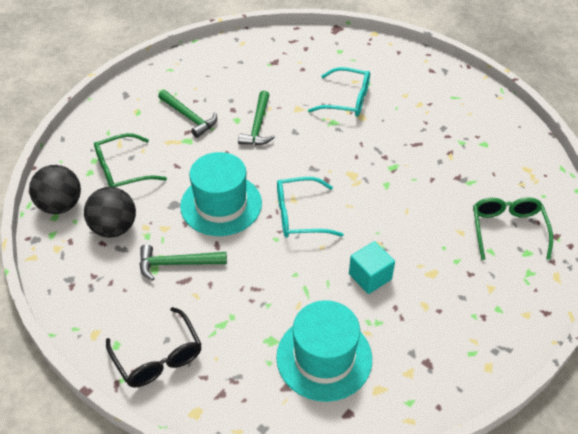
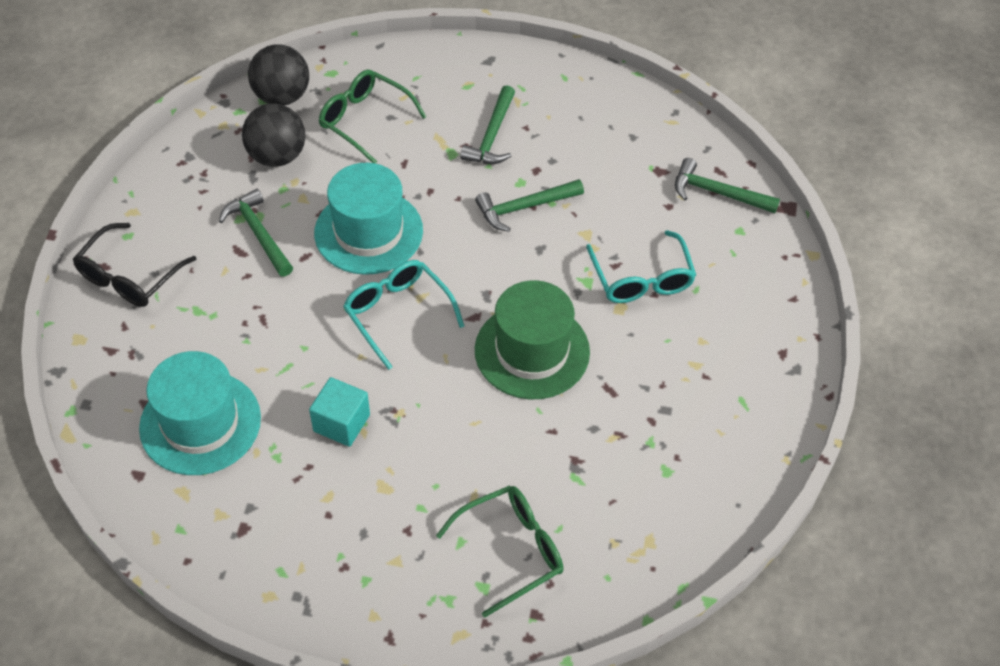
camera: 60 degrees right, 5 degrees up
(307, 48) = (717, 193): none -> green hammer
(369, 165) = (532, 351): none -> green hat

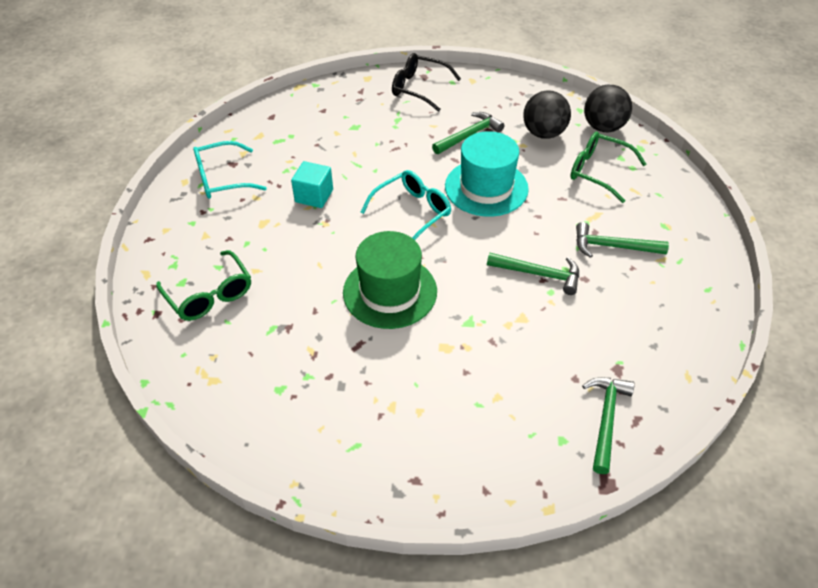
camera: 85 degrees right, 5 degrees down
(200, 423) = (310, 134): turquoise hat -> none
(364, 120) = (598, 171): green glasses -> green glasses turned 90 degrees counterclockwise
(524, 207) = (539, 274): green hammer -> green hammer turned 135 degrees clockwise
(641, 279) = (480, 361): turquoise glasses -> turquoise glasses (222, 179)

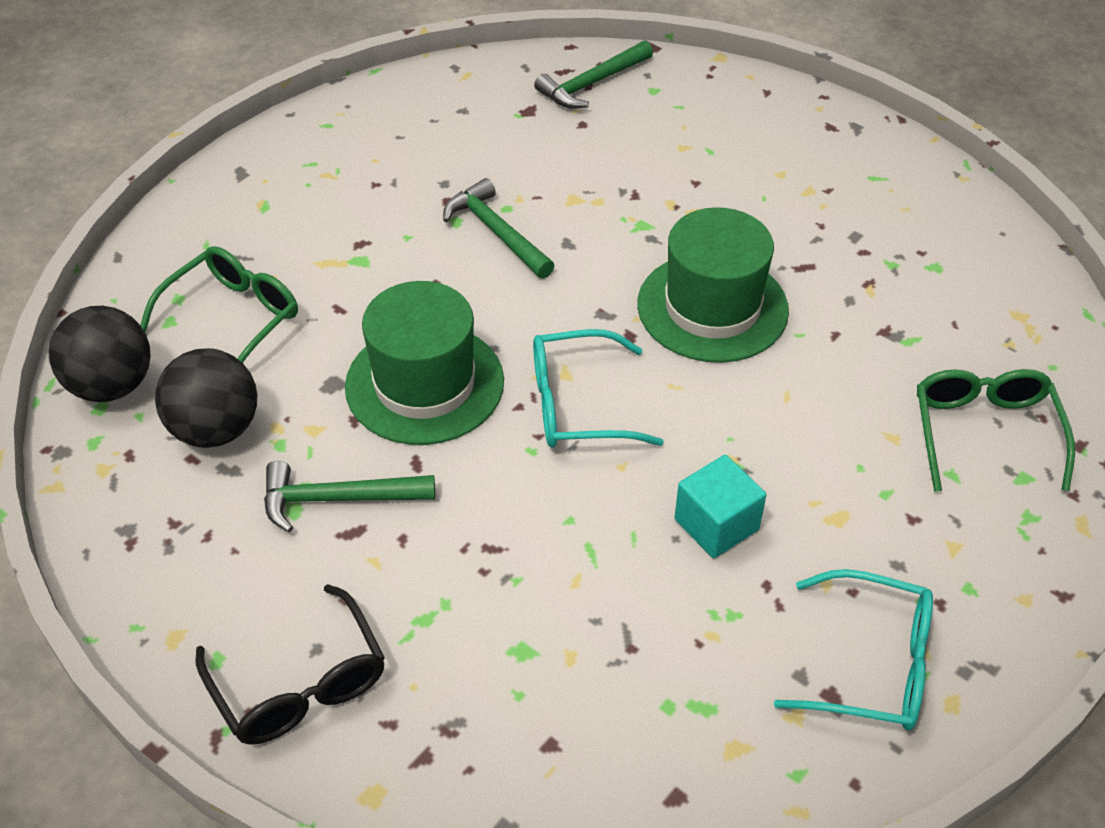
camera: 145 degrees left, 0 degrees up
(486, 187) = (424, 384): turquoise hat -> green hat
(598, 171) = (233, 318): green glasses -> green glasses turned 120 degrees counterclockwise
(613, 246) = (363, 216): green hammer -> none

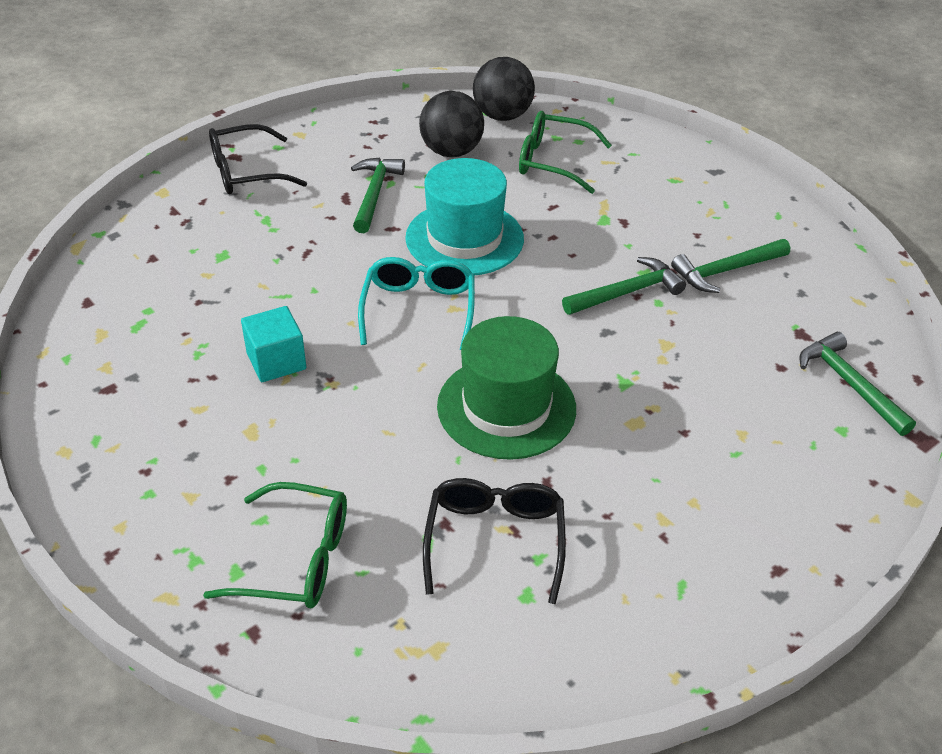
camera: 100 degrees right, 5 degrees down
(233, 318) = (552, 161): green glasses -> green glasses turned 150 degrees clockwise
(424, 384) = (464, 238): green hat -> turquoise hat
(439, 161) = (726, 271): none -> green hammer
(872, 665) = (118, 415): turquoise glasses -> none
(887, 294) = (495, 540): none -> black glasses

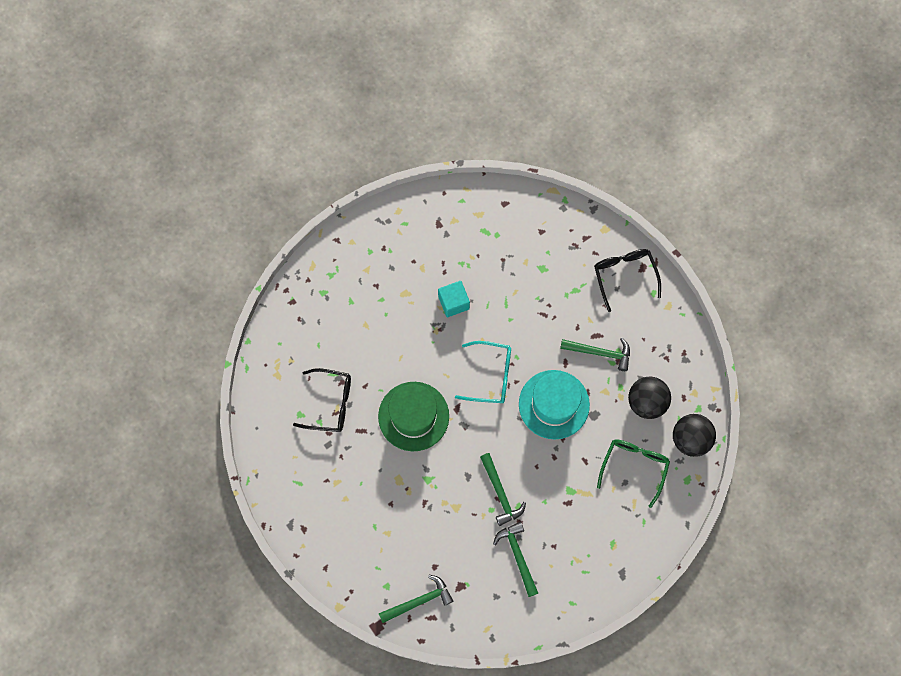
camera: 95 degrees right, 30 degrees up
(297, 559) = (327, 317): green glasses -> none

